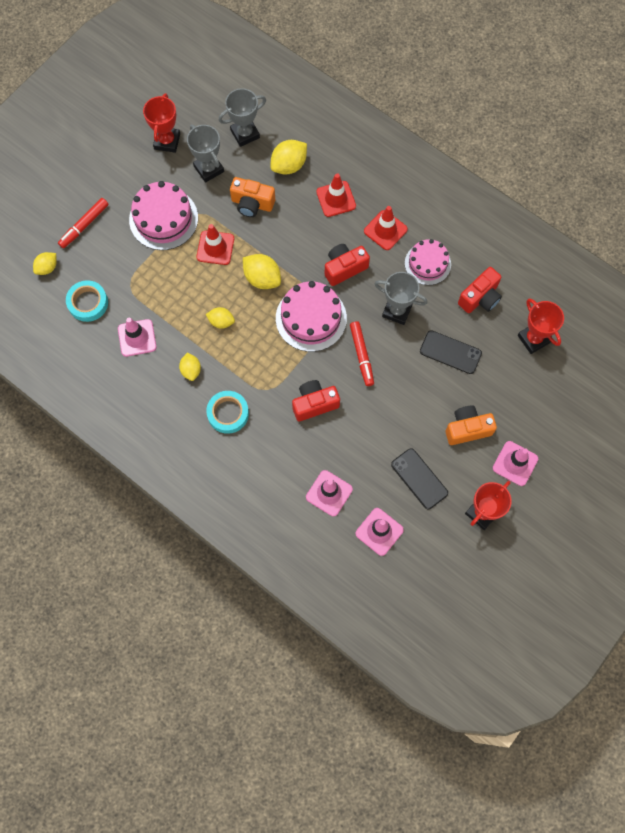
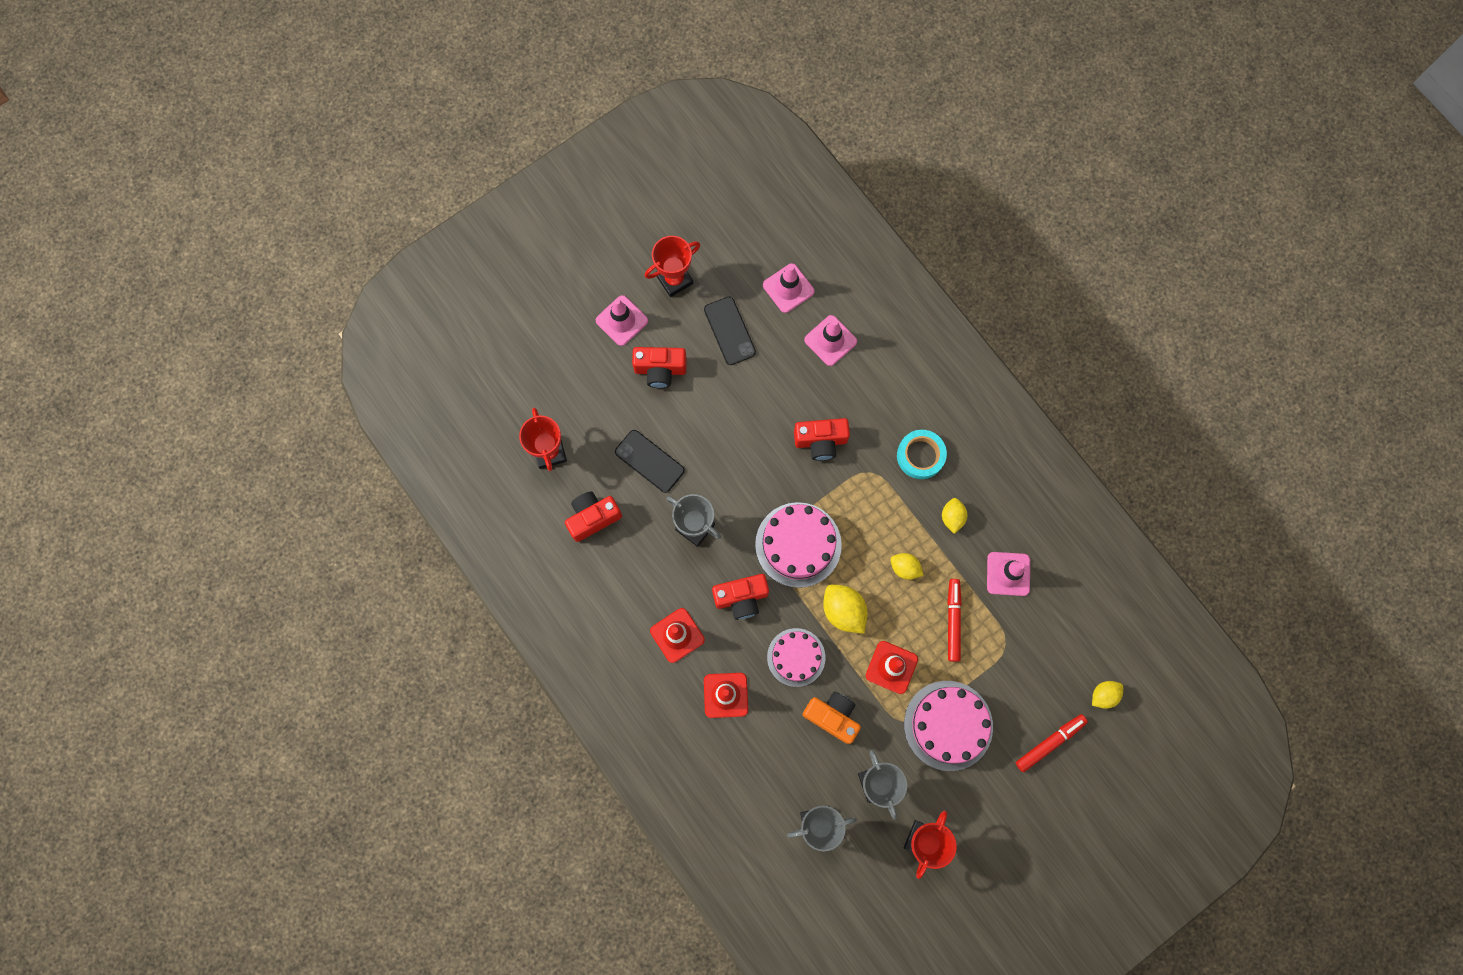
camera: 165 degrees left, 5 degrees up
(88, 303) = (1060, 634): turquoise tape -> none
(289, 165) = (772, 760): yellow lemon -> none
(361, 355) = (751, 484): red marker -> red marker (953, 621)
(427, 264) = (640, 577): pink cake -> pink cake (796, 657)
(467, 429) = (660, 370): orange camera -> red camera

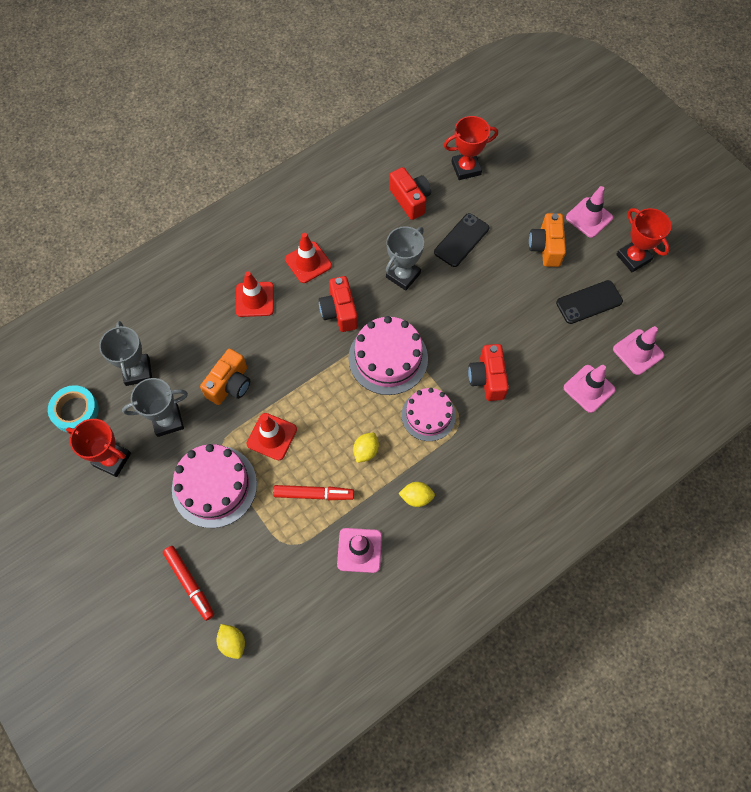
camera: 90 degrees right, 10 degrees down
(660, 370) = (546, 247): red camera -> orange camera
(796, 657) = (285, 355): pink cake -> pink cake (428, 415)
(843, 611) = (326, 395): yellow lemon -> none
(920, 456) = (478, 469): turquoise tape -> turquoise tape (75, 411)

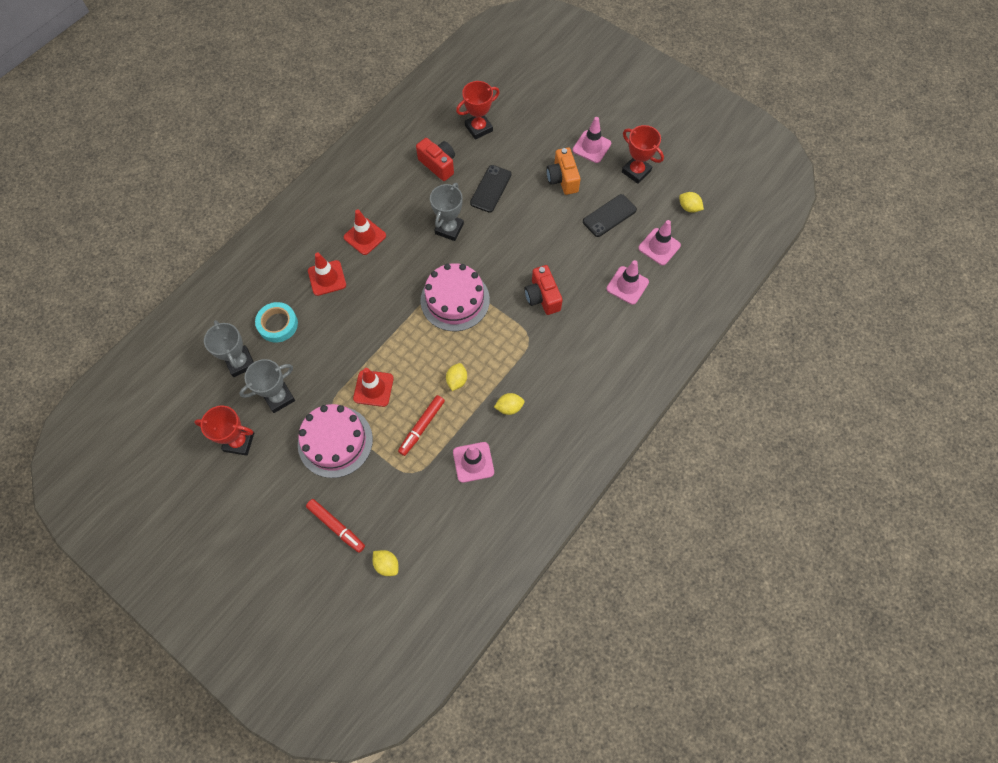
camera: 15 degrees left, 0 degrees up
(75, 411) = (194, 409): turquoise tape -> turquoise tape (278, 324)
(230, 385) = (325, 354): orange camera -> none
(313, 494) = (422, 426): red marker -> red marker turned 135 degrees clockwise
(339, 311) = (403, 271): red camera -> none
(428, 415) = (501, 339): pink cake -> none
(685, 314) = (689, 208): none -> yellow lemon

